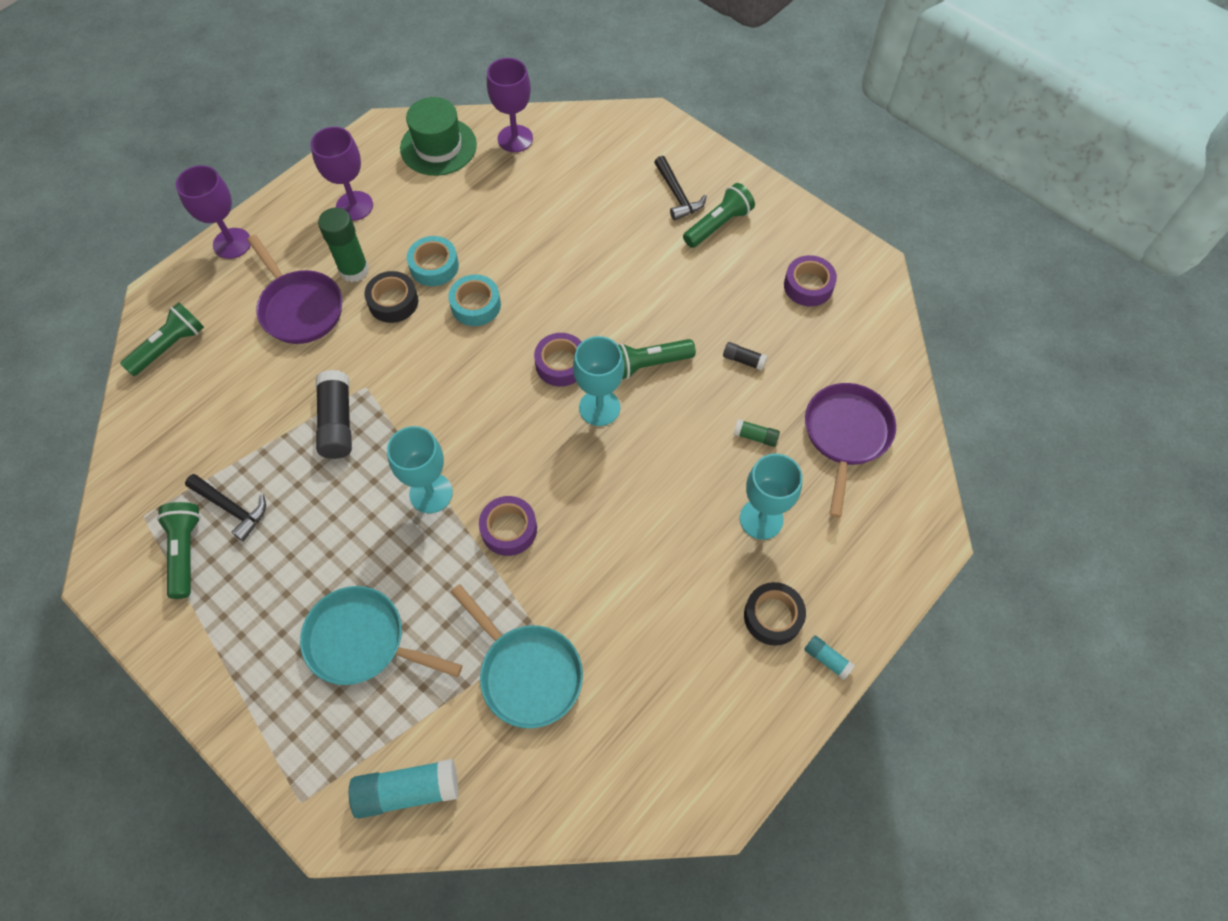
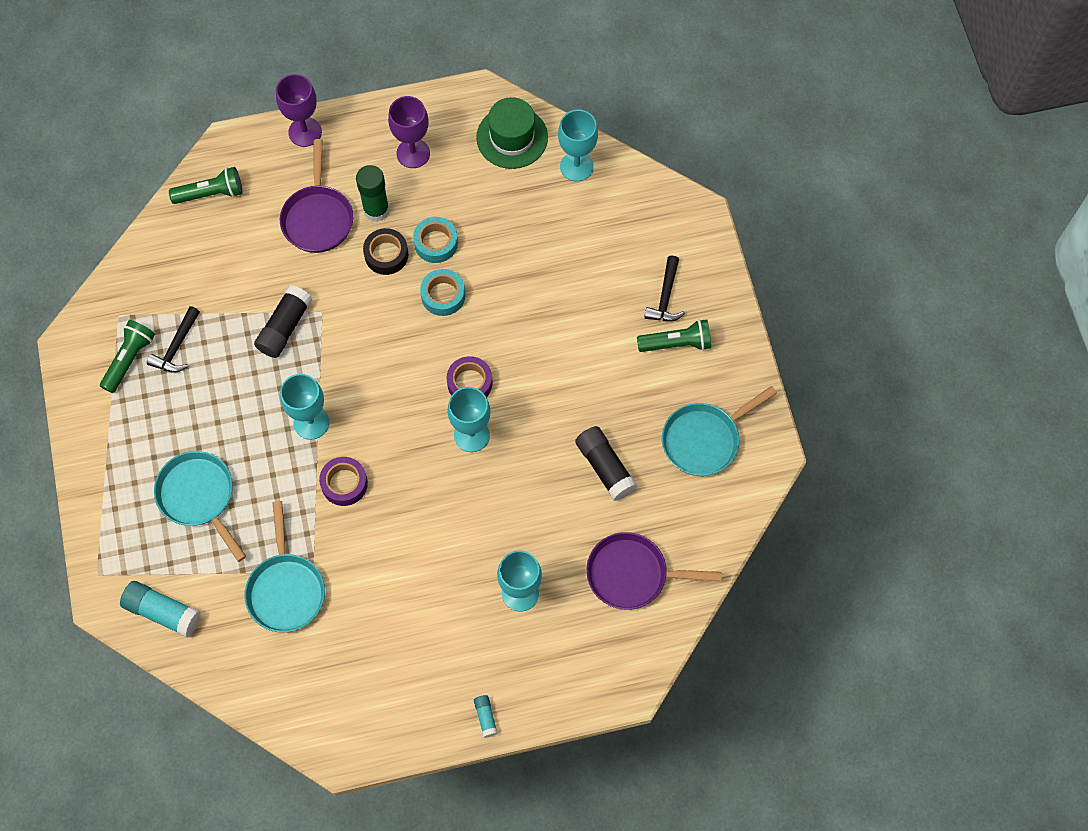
camera: 35 degrees right, 5 degrees up
(232, 508) = (177, 347): black hammer -> black hammer turned 45 degrees clockwise
(515, 139) = (576, 166): purple goblet -> turquoise goblet
(648, 364) = (532, 424): green flashlight -> none
(743, 360) = (605, 467): black glue stick -> black glue stick, size x1.96
(755, 436) = (565, 531): green glue stick -> none
(773, 616) = (473, 664): black tape -> none
(808, 286) = (704, 439): purple tape -> turquoise pan
(846, 435) = (632, 574): purple pan -> purple pan turned 135 degrees counterclockwise

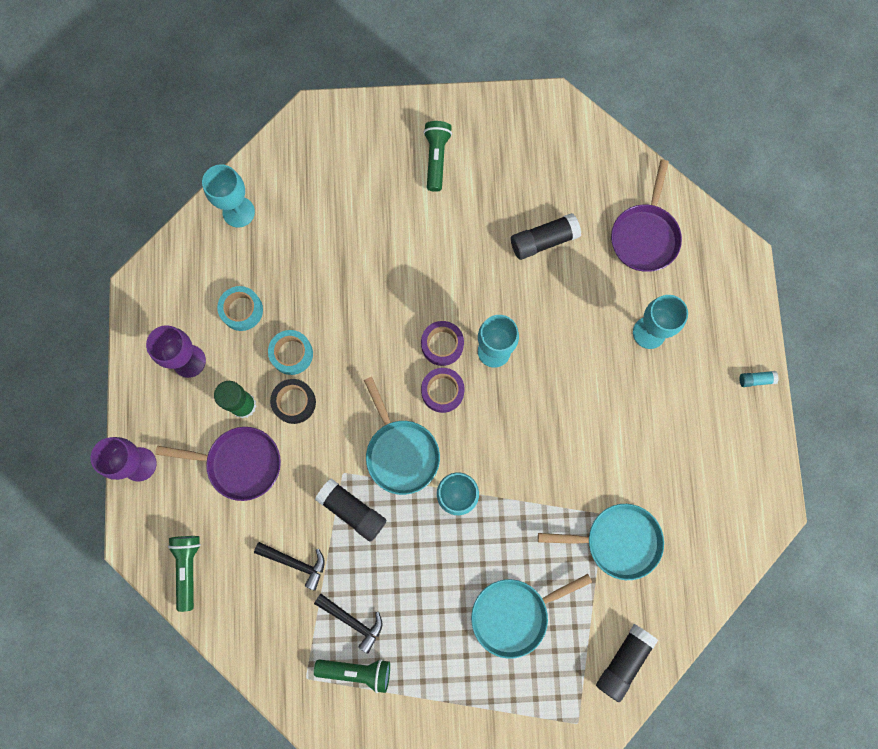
camera: 80 degrees left, 10 degrees up
(129, 359) = (357, 671): green flashlight -> green flashlight turned 150 degrees clockwise
(163, 612) = (623, 661): turquoise glue stick -> black glue stick
(344, 483) = (522, 474): purple tape -> purple tape (442, 391)
(443, 295) = (348, 355): turquoise tape -> turquoise tape (242, 310)
(512, 137) = (193, 265): green hat -> none
(665, 297) = (389, 159): black hammer -> black hammer (295, 563)
(704, 439) = (531, 153): turquoise pan -> turquoise pan (400, 452)

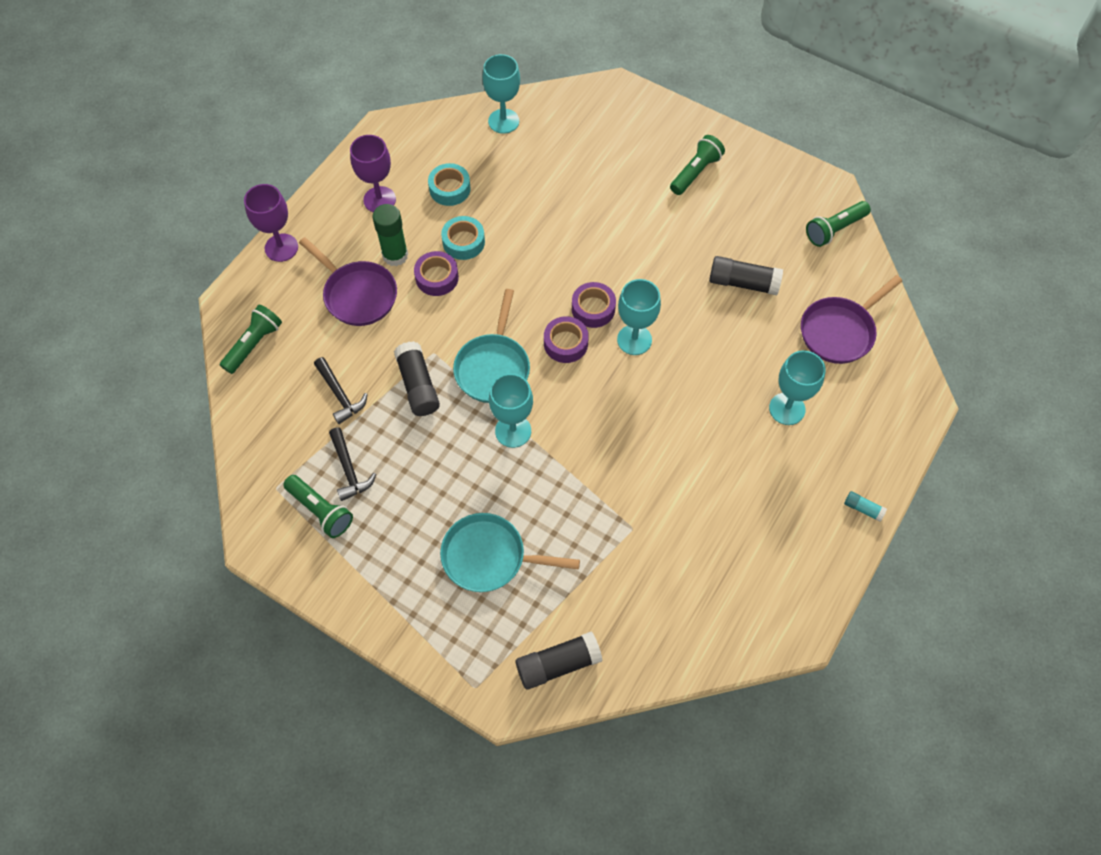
camera: 35 degrees right, 15 degrees down
(294, 402) = (437, 277): black tape -> purple tape
(582, 142) = (834, 229): none -> green flashlight
(617, 541) = (629, 559): turquoise pan -> none

